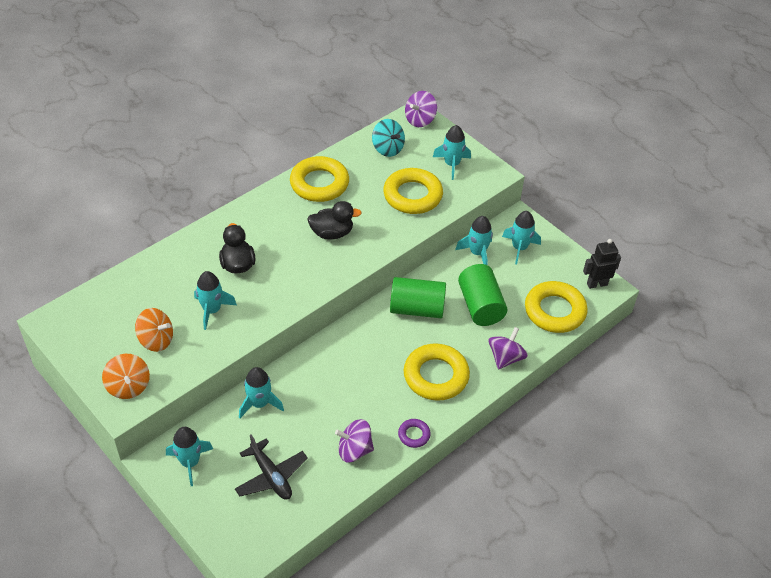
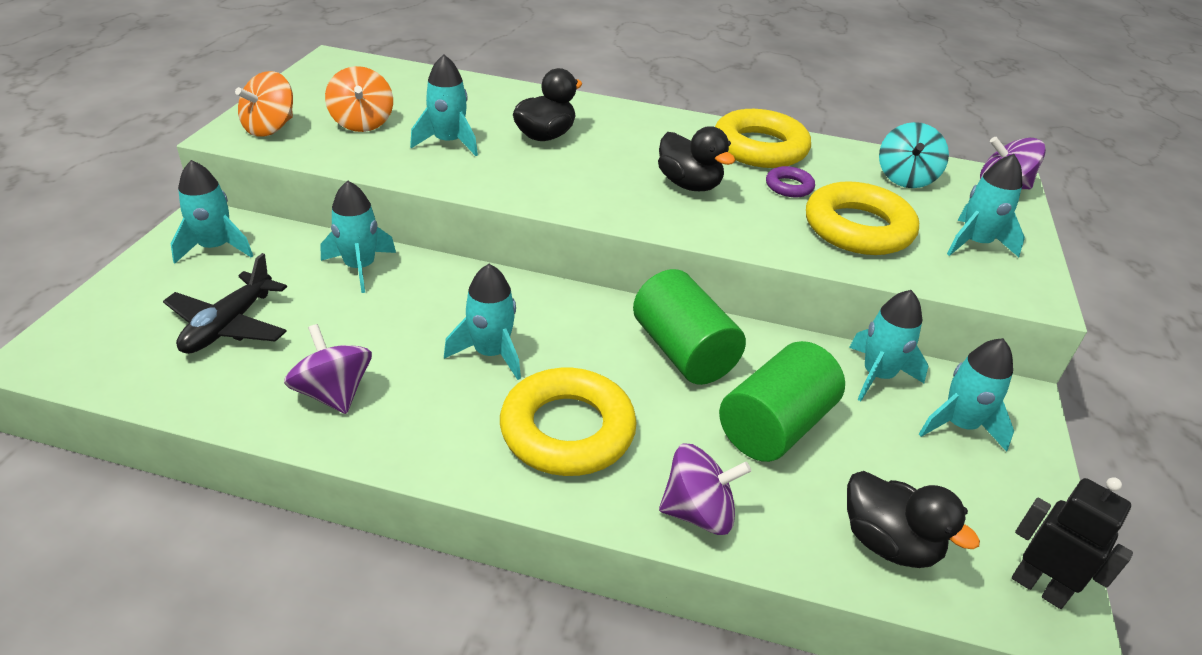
camera: 55 degrees right, 10 degrees down
(368, 379) = (491, 353): none -> turquoise rocket
(414, 435) = (415, 454): purple ring -> purple ring (789, 186)
(554, 311) = (888, 543): yellow ring -> black duck

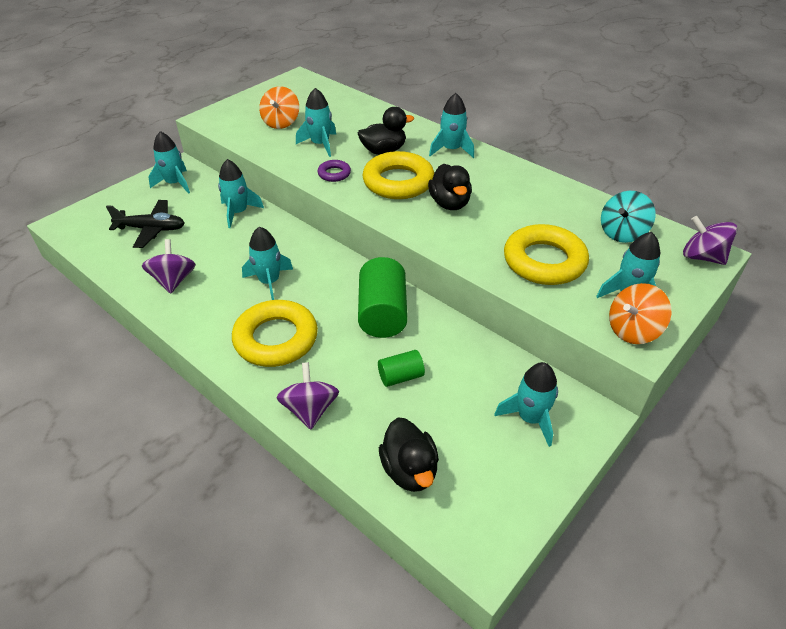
camera: 30 degrees right, 5 degrees up
(229, 325) = (151, 229): black plane -> black plane turned 135 degrees counterclockwise
(270, 128) = (229, 117): orange spinning top -> orange spinning top (633, 330)
(698, 512) = (310, 409): purple spinning top -> purple spinning top turned 120 degrees counterclockwise
(759, 148) = (527, 187): yellow ring -> yellow ring (398, 182)
(775, 426) = (400, 377): green cylinder -> green cylinder, size x0.54
(789, 186) = (521, 220): purple ring -> purple ring (334, 174)
(877, 375) = (501, 367): turquoise rocket -> turquoise rocket (451, 150)
(1039, 587) = (486, 535): black robot -> none

